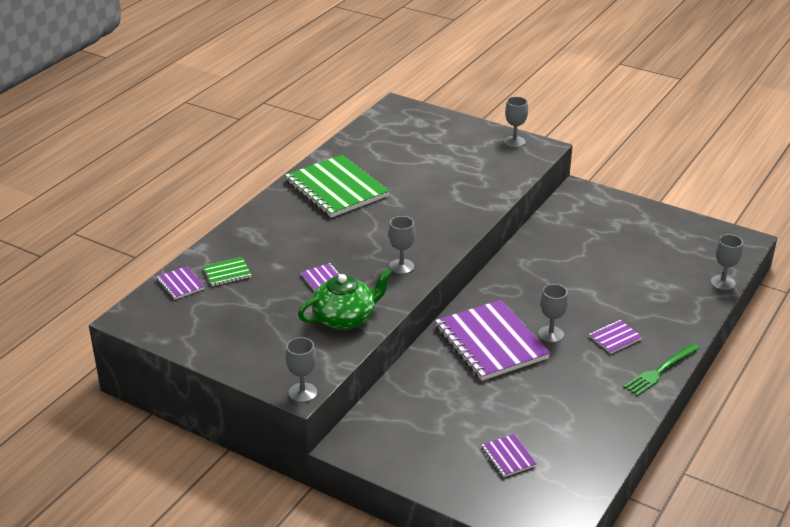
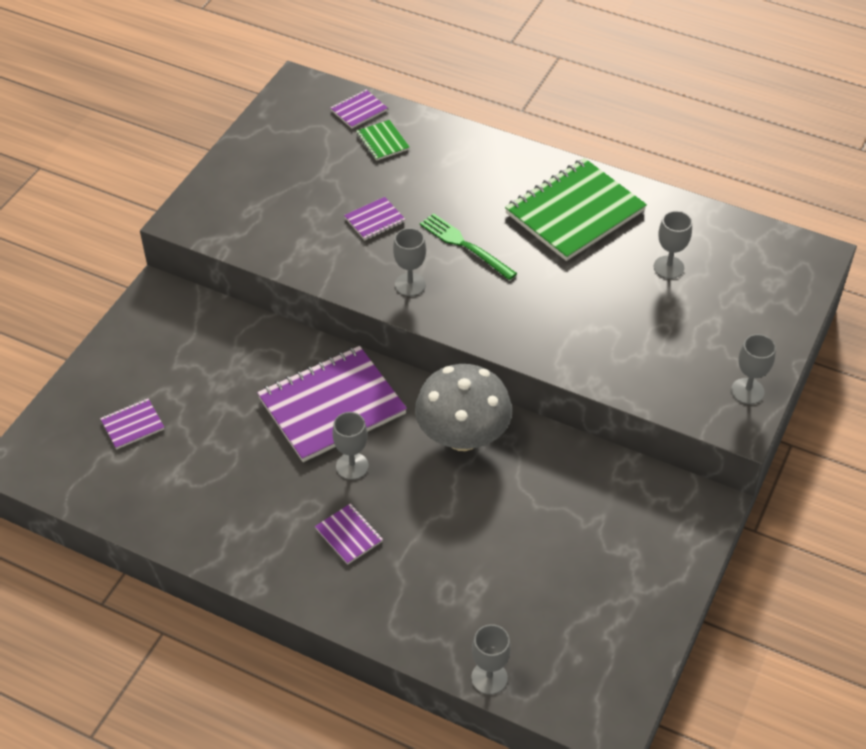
camera: 85 degrees right, 15 degrees up
(302, 392) = (178, 222): grey goblet -> grey goblet (668, 267)
(345, 318) = (305, 243): green teapot -> none
(522, 281) = (462, 436): none -> grey mushroom
(660, 370) = (284, 582): green fork -> green fork (465, 245)

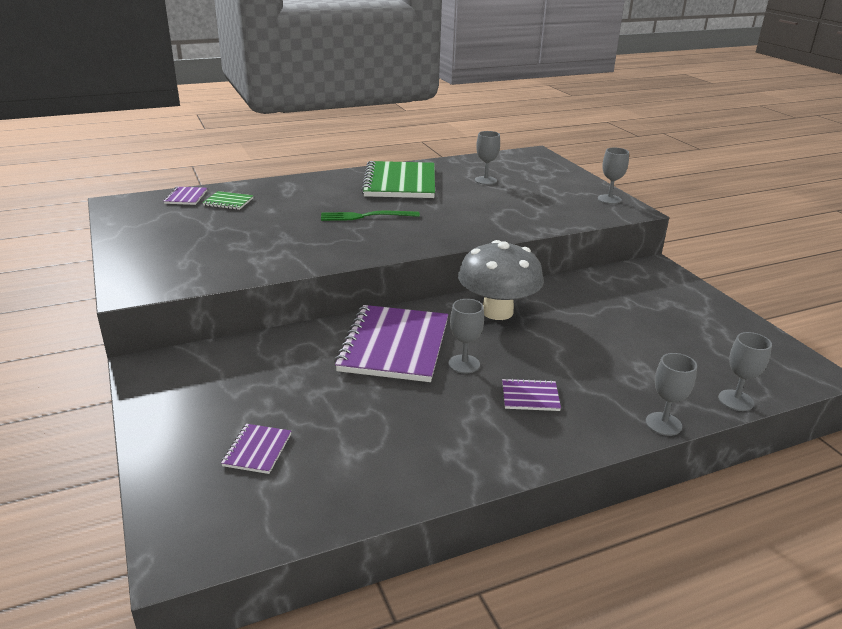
camera: 50 degrees left, 20 degrees down
(374, 220) = (287, 230): purple notebook -> none
(410, 284) = (365, 243): grey goblet -> grey goblet (663, 424)

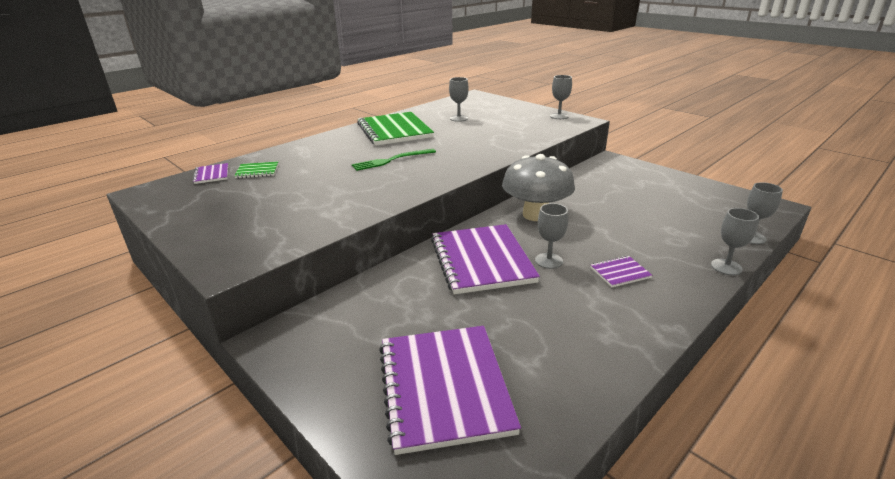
camera: 20 degrees left, 0 degrees up
(257, 450) = (444, 387): purple notebook -> purple notebook, size x2.30

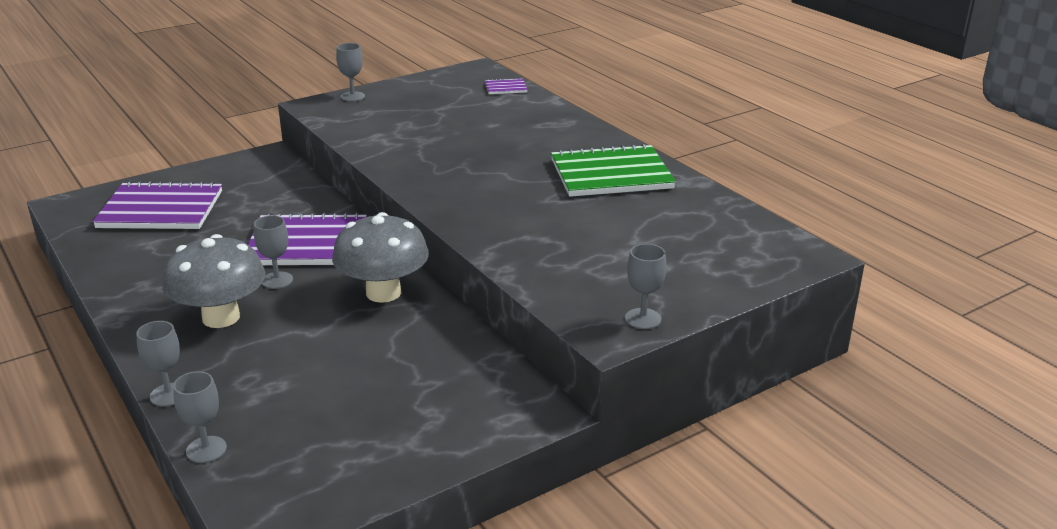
camera: 100 degrees right, 0 degrees up
(257, 171) = (503, 105): green notebook -> none
(392, 160) = (497, 168): green fork -> none
(459, 118) = (657, 225): grey goblet -> grey goblet (352, 96)
(620, 273) = (221, 317): purple notebook -> grey mushroom

